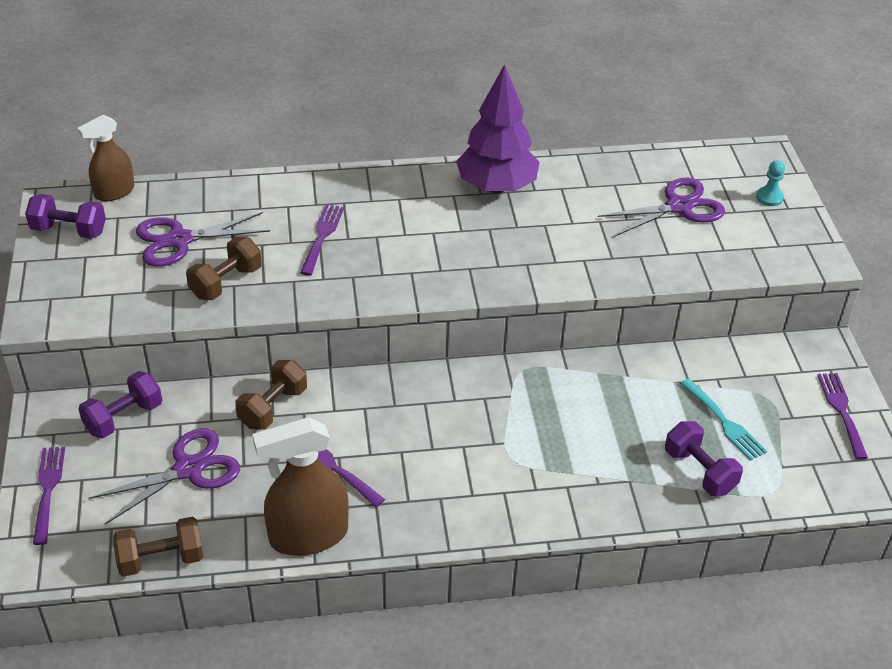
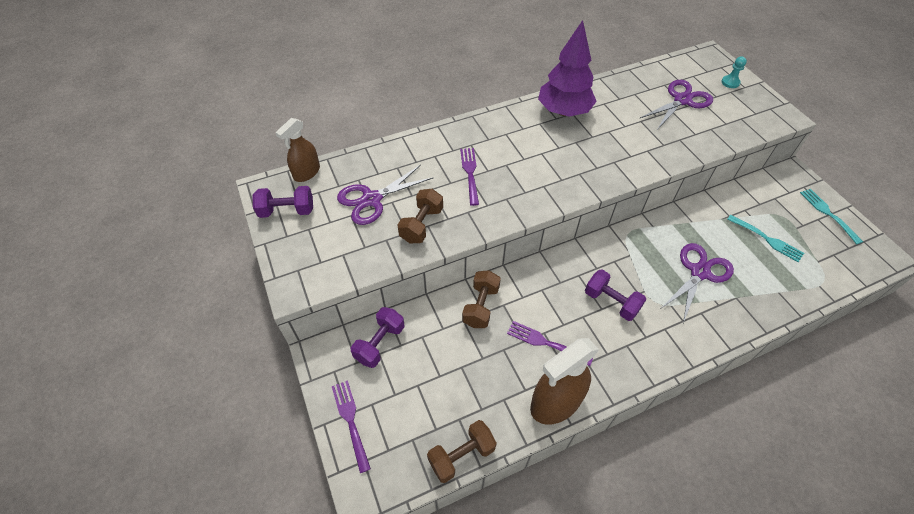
camera: 15 degrees left, 10 degrees up
(188, 469) = (446, 373): purple scissors -> purple scissors (699, 272)
(699, 471) = (773, 278): purple dumbbell -> purple dumbbell (611, 302)
(842, 411) = (828, 213): purple fork -> turquoise fork

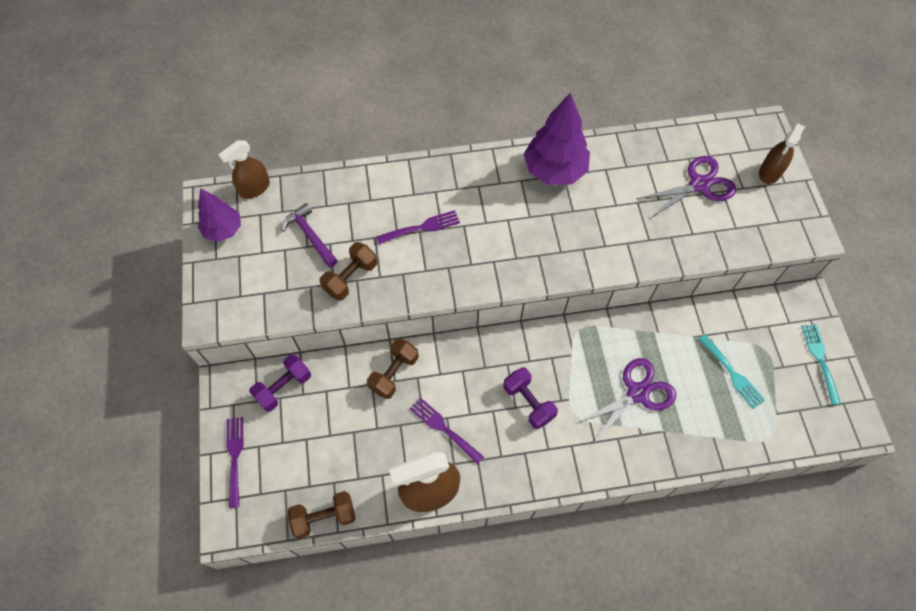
camera: 15 degrees right, 10 degrees up
(287, 211) = (223, 230): purple dumbbell -> purple tree
(371, 199) = (310, 236): purple scissors -> purple hammer
(470, 173) = (421, 227): purple fork -> purple fork turned 60 degrees clockwise
(730, 82) = (770, 172): turquoise pawn -> brown spray bottle

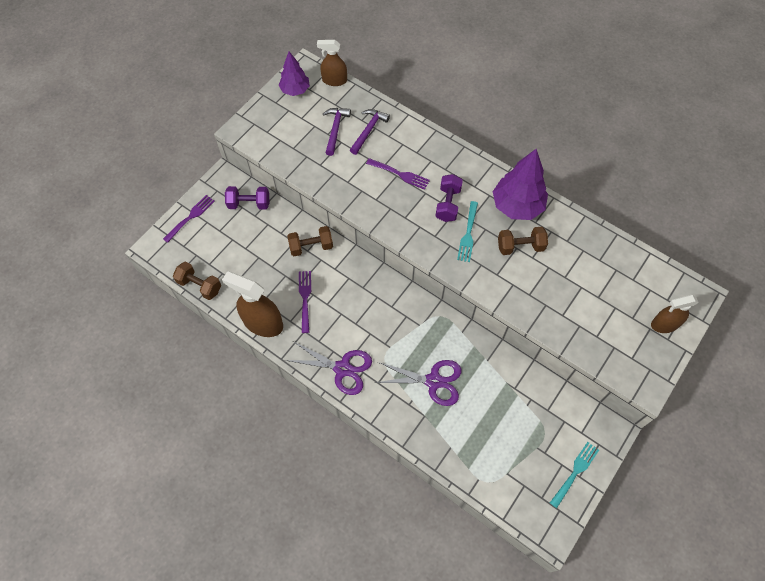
camera: 45 degrees right, 0 degrees up
(345, 210) = (368, 131): none -> purple hammer
(350, 278) = (331, 169): brown dumbbell -> brown dumbbell (520, 246)
(528, 402) = (365, 327): purple dumbbell -> purple dumbbell (448, 204)
(699, 185) = (603, 291): purple scissors -> purple scissors (342, 369)
(732, 373) = (506, 425): turquoise fork -> turquoise fork (468, 234)

